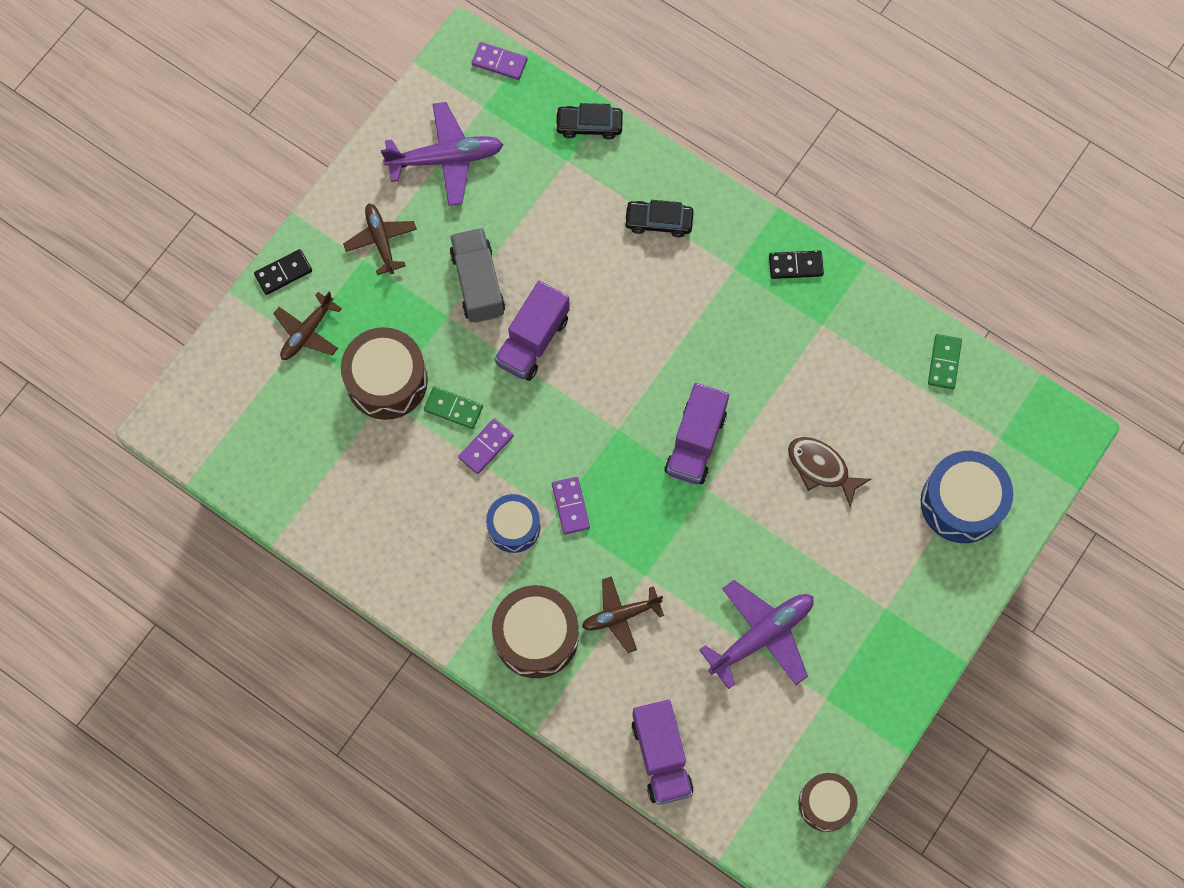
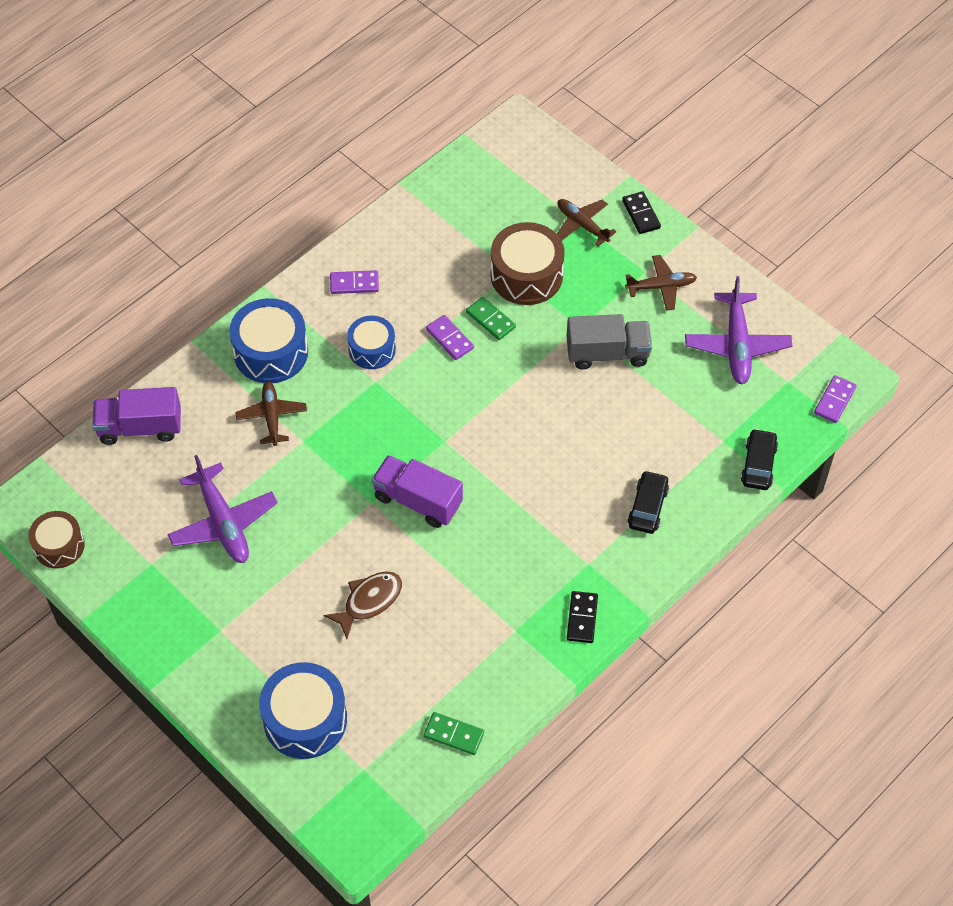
camera: 100 degrees right, 15 degrees down
(453, 408) = (490, 320): green domino -> green domino turned 75 degrees counterclockwise
(533, 341) = (543, 387): purple truck -> none
(536, 636) = (271, 352): brown drum -> blue drum
(570, 506) = (380, 394): purple domino -> purple domino (354, 283)

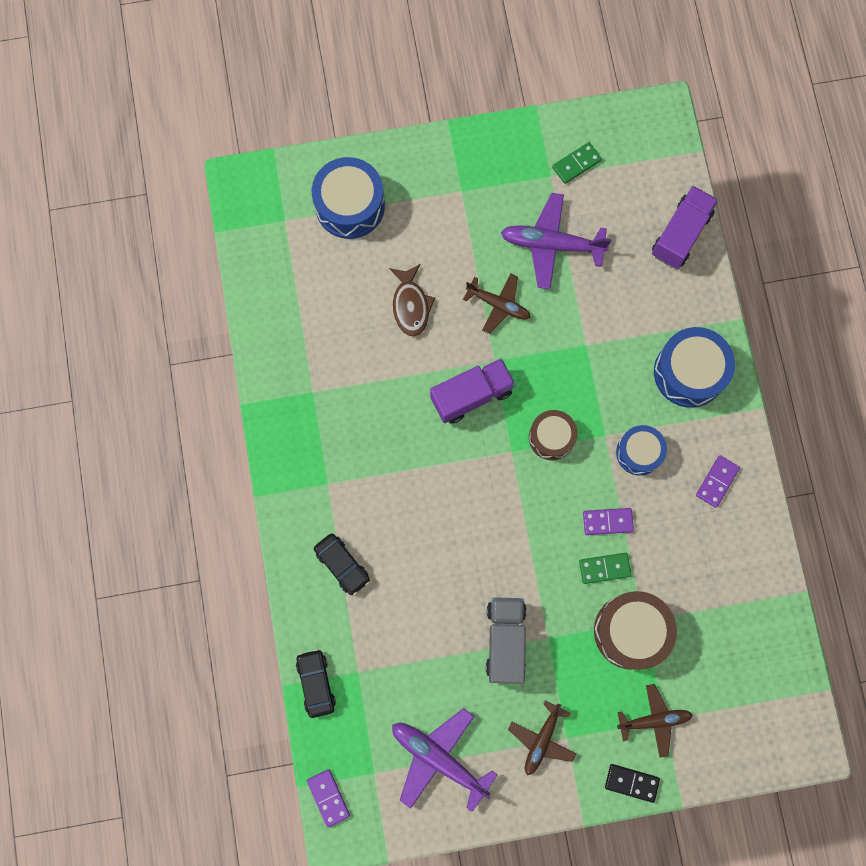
camera: 125 degrees right, 20 degrees up
(59, 546) = (610, 122): brown drum -> brown drum (551, 437)
(272, 416) = (625, 336): brown plane -> brown plane (498, 305)
(454, 735) = (265, 295): green domino -> green domino (576, 164)
(582, 618) = (287, 446): black domino -> none
(607, 353) = (505, 641): grey truck -> grey truck turned 150 degrees clockwise
(758, 464) = (316, 683): black car -> black car turned 150 degrees counterclockwise

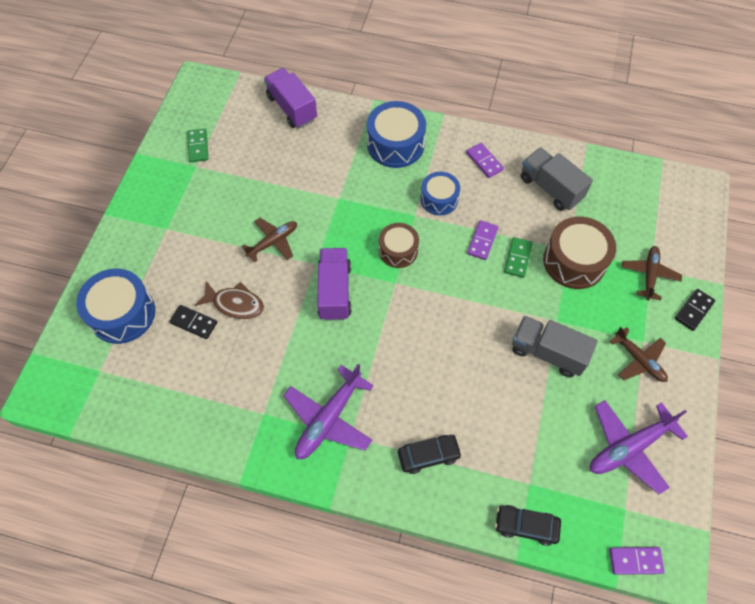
camera: 65 degrees left, 15 degrees down
(372, 277) = (194, 322): none -> black domino
(551, 244) = (248, 187): purple plane -> purple plane (328, 419)
(717, 571) = (550, 188): none -> grey truck

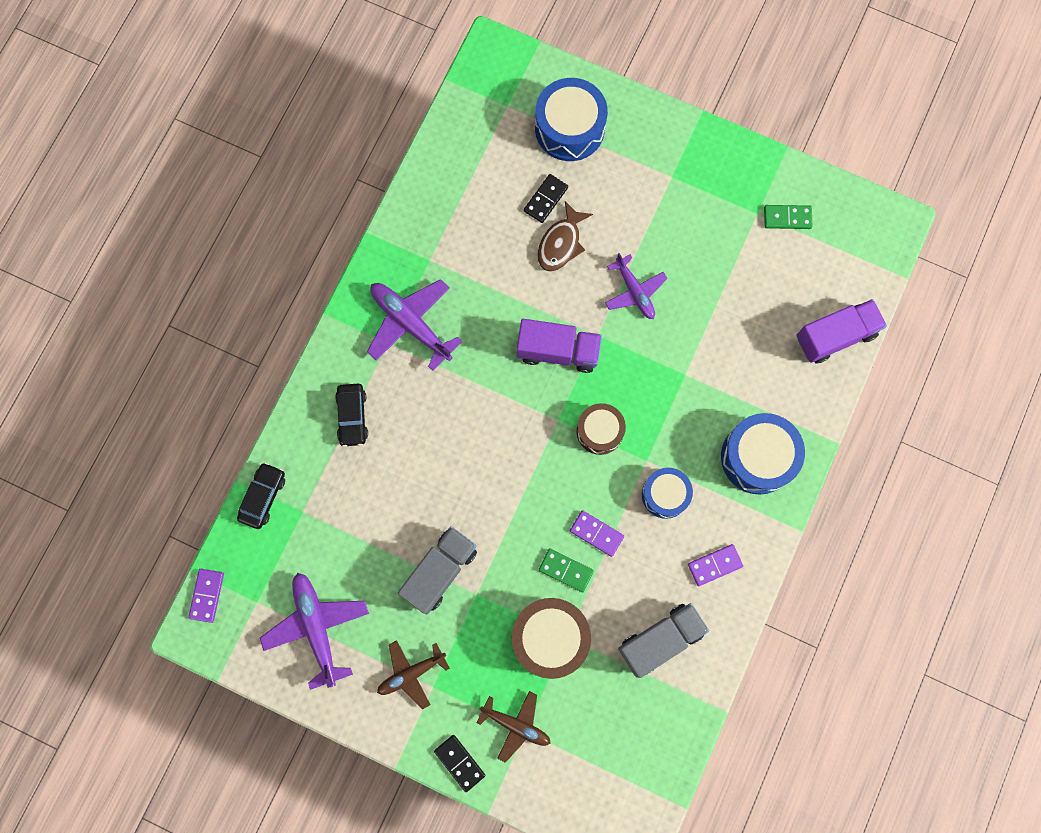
camera: 100 degrees right, 15 degrees up
(273, 242) = (634, 291): brown plane -> purple plane

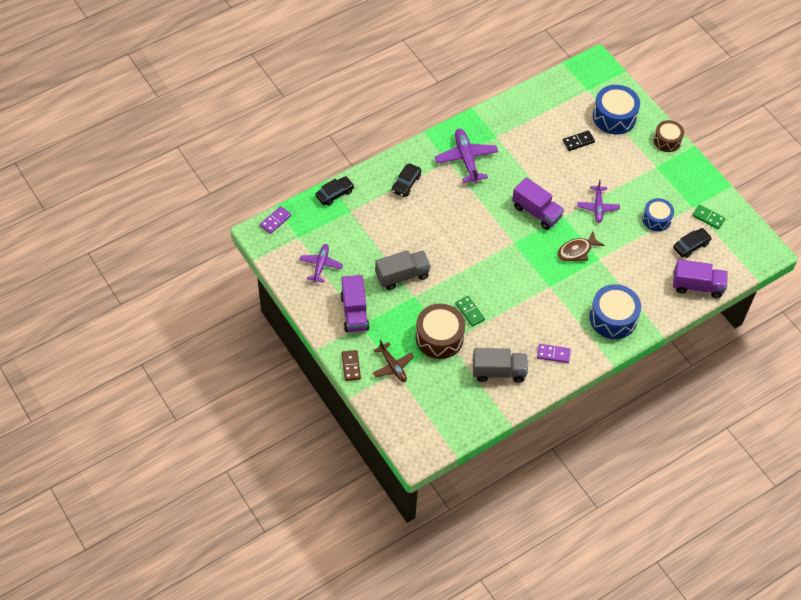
camera: 30 degrees right, 20 degrees down
(317, 627) = (321, 265): purple plane -> purple plane, size x0.65
(411, 673) = (354, 312): brown plane -> purple truck
(460, 762) = (351, 366): black domino -> brown domino
(561, 243) = (572, 165): brown fish -> brown fish (577, 251)
(596, 533) = (498, 304): purple domino -> none
(599, 431) = (533, 259): brown drum -> brown drum (667, 140)
(665, 494) = (549, 307): blue drum -> blue drum (656, 219)
(791, 277) = (691, 246): none -> black car

